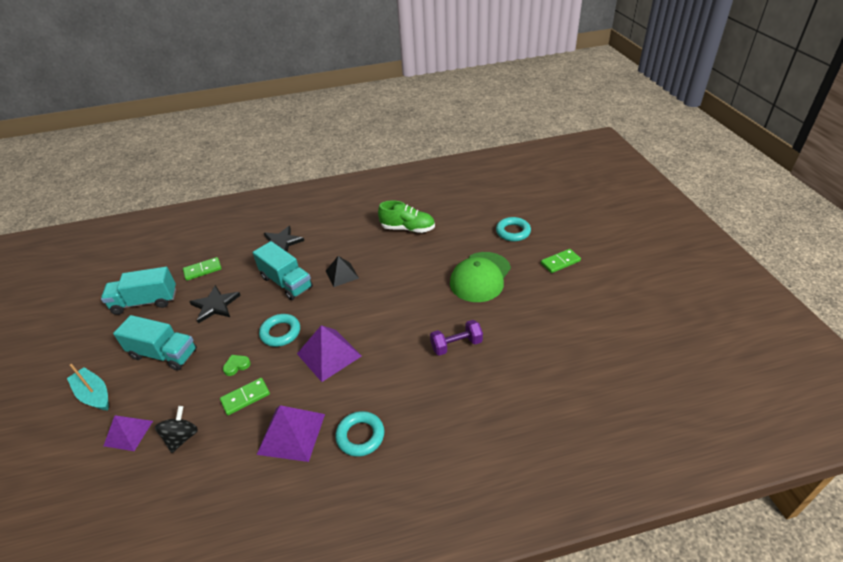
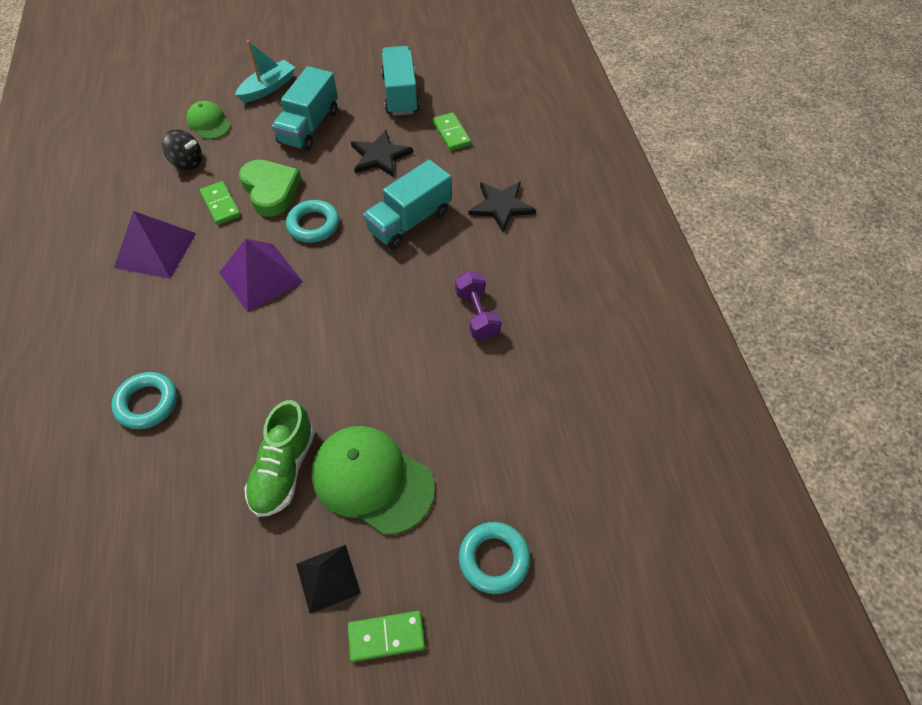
camera: 90 degrees right, 15 degrees up
(128, 433) = (209, 123): purple pyramid -> green cap
(236, 366) = (271, 190): green heart -> green heart, size x2.18
(342, 274) = (415, 283): black pyramid -> black pyramid (328, 578)
(360, 436) = (126, 314): turquoise ring -> turquoise ring (147, 403)
(408, 228) = (521, 373): green shoe -> green shoe (284, 469)
(456, 345) = (231, 428): purple dumbbell -> purple dumbbell (477, 314)
(560, 262) = (386, 637): green domino -> green domino turned 75 degrees counterclockwise

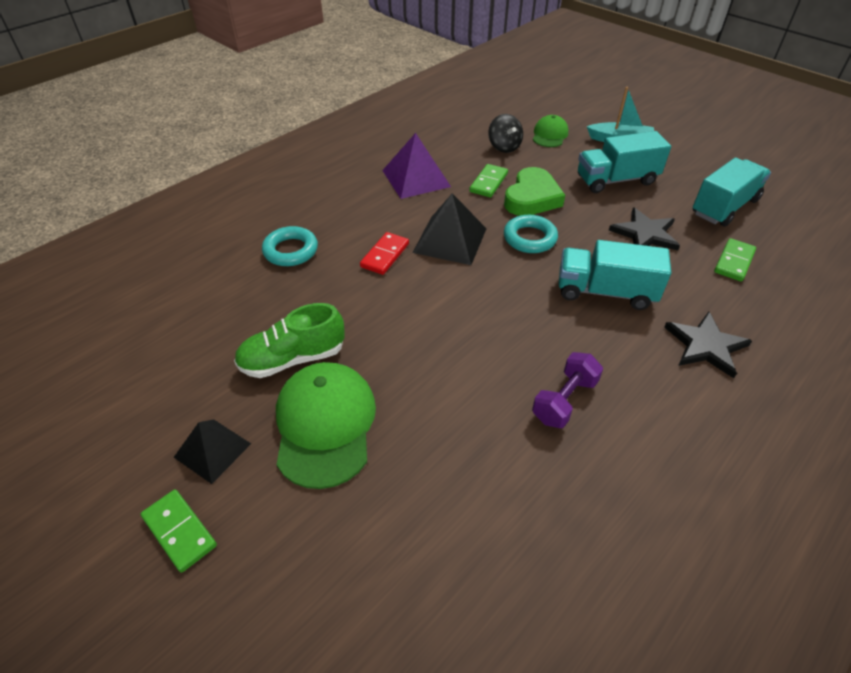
camera: 55 degrees right, 10 degrees down
(230, 333) = (385, 255): none -> red domino
(261, 277) = (450, 240): purple pyramid -> black pyramid
(494, 559) = (310, 582): turquoise ring -> none

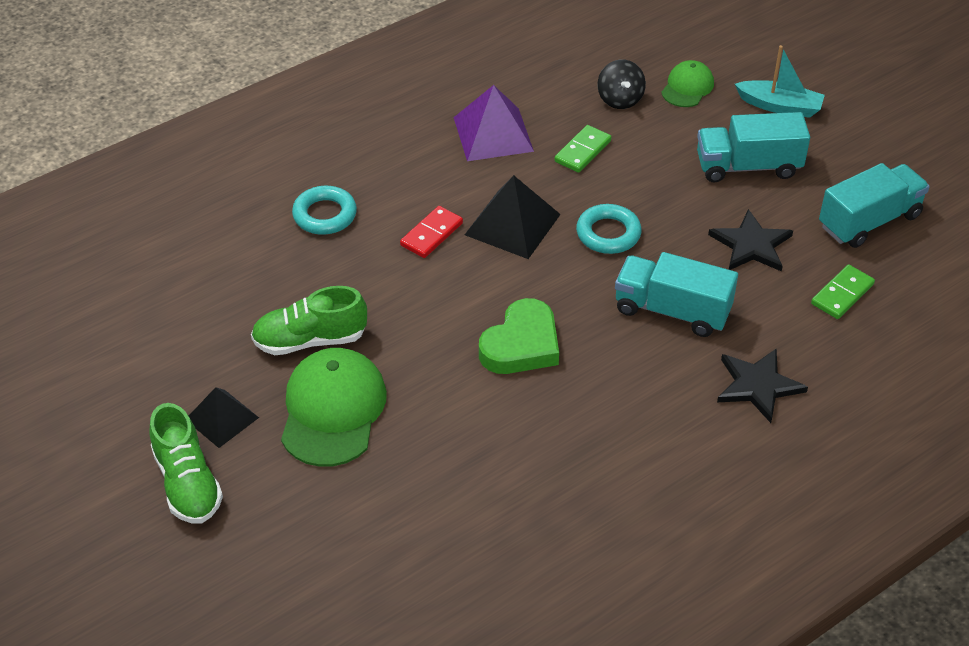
camera: 10 degrees right, 0 degrees up
(179, 531) = (187, 483): green domino -> green shoe
(532, 198) = (630, 179): green heart -> green heart (521, 344)
(564, 400) = (580, 420): purple dumbbell -> none

